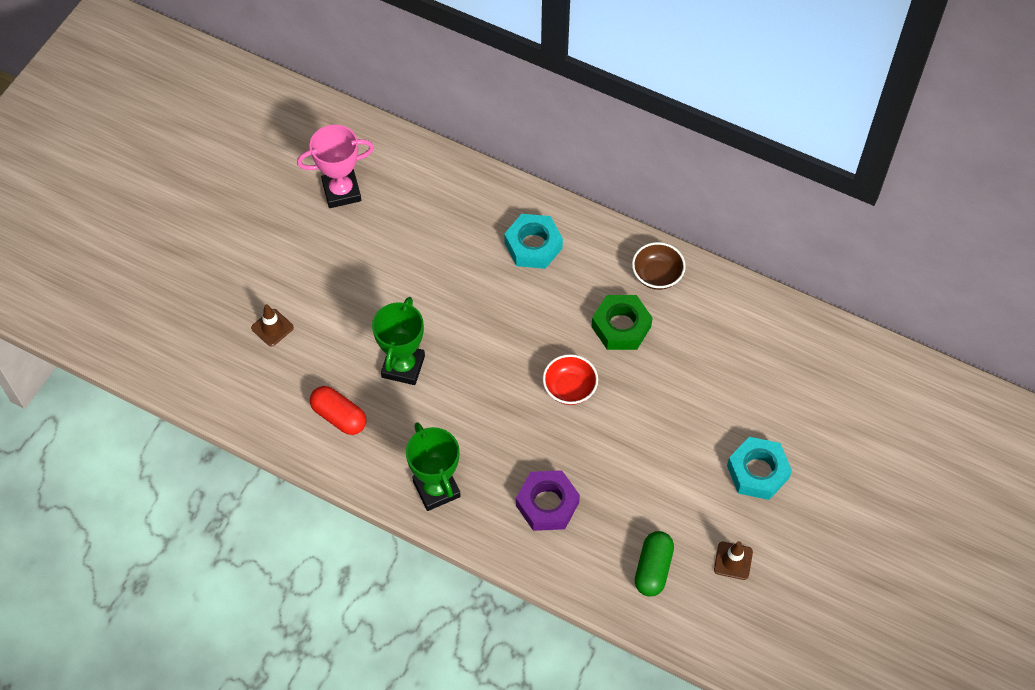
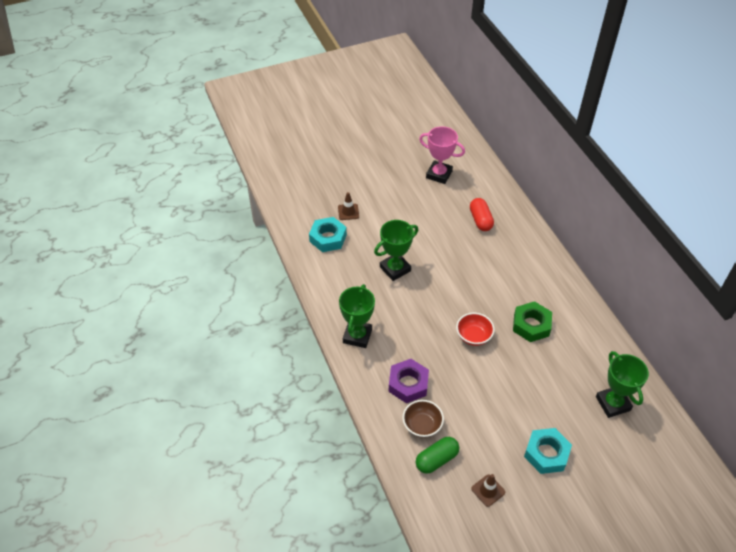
camera: 40 degrees right, 10 degrees down
(339, 416) = (342, 270): red capsule -> red capsule (480, 220)
(533, 245) = (517, 256): turquoise nut -> turquoise nut (328, 238)
(657, 275) = (575, 313): brown bowl -> brown bowl (422, 425)
(778, 360) = (613, 403): none -> green trophy

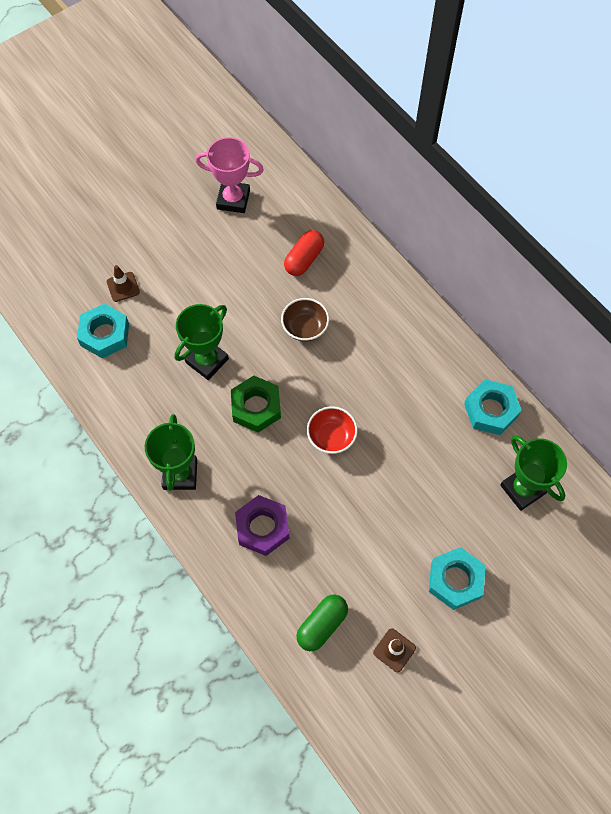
camera: 15 degrees left, 15 degrees up
(422, 425) = (293, 582): brown bowl -> brown bowl (305, 327)
(480, 220) = (304, 259): red capsule -> red capsule turned 60 degrees clockwise
(531, 325) = (401, 402): green nut -> green nut (256, 407)
(599, 345) = (491, 410): none -> turquoise nut

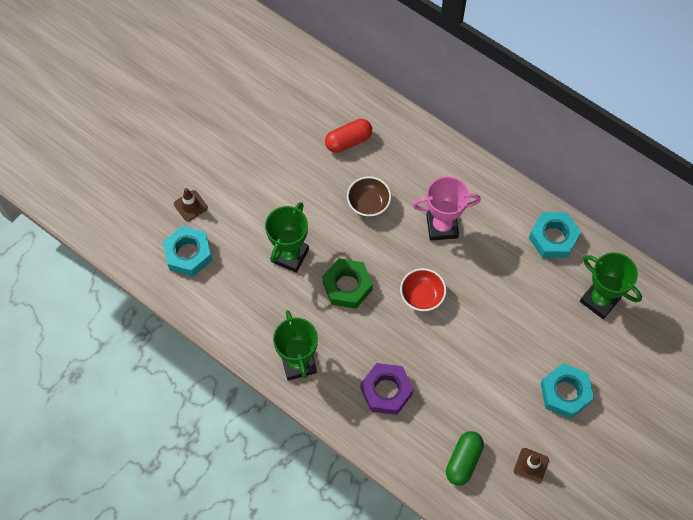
camera: 15 degrees left, 0 degrees up
(233, 200) = (266, 100): pink trophy -> pink trophy (442, 226)
(304, 259) = (348, 141): red capsule -> red capsule turned 45 degrees clockwise

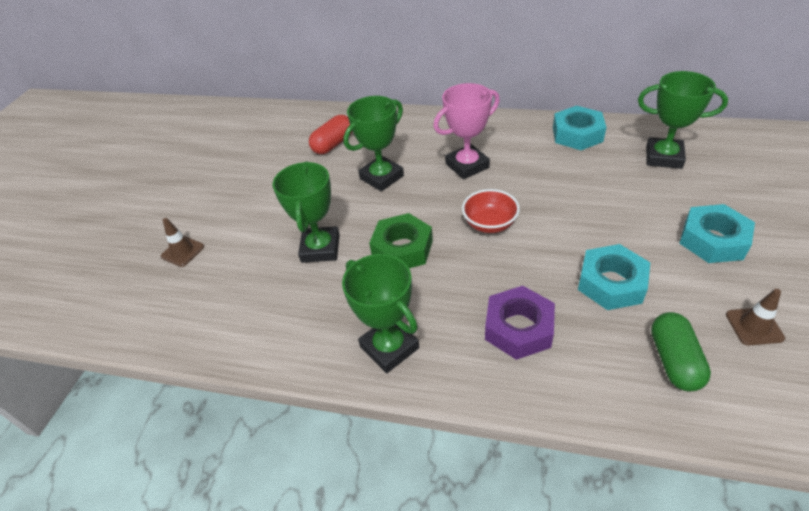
camera: 20 degrees left, 20 degrees down
(188, 254) = (195, 295): turquoise nut -> turquoise nut (611, 283)
(368, 204) = (381, 177): brown bowl -> green trophy

